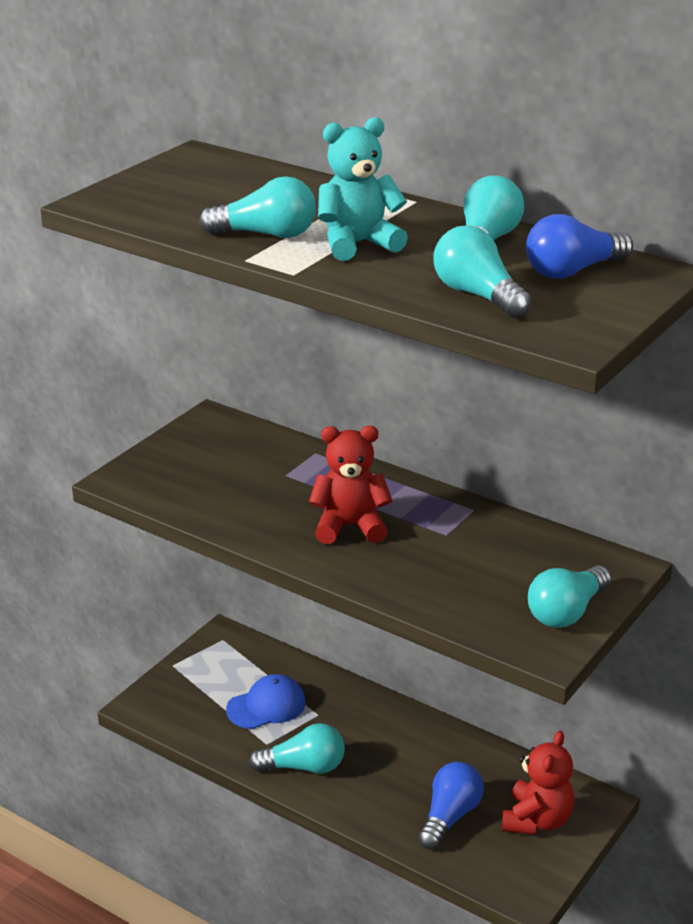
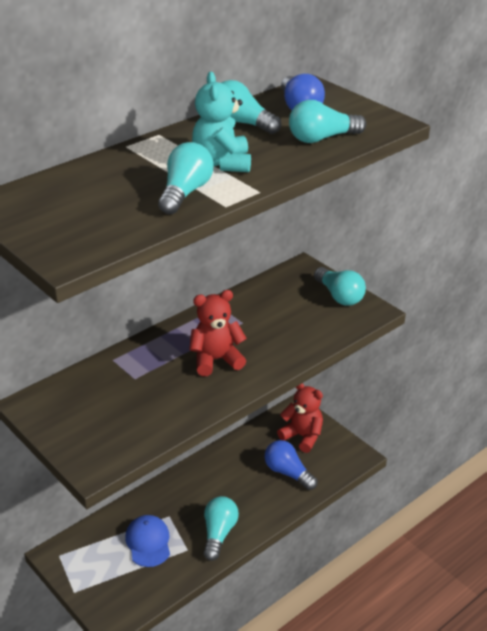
camera: 75 degrees left, 5 degrees up
(350, 526) = (216, 360): red teddy bear -> red teddy bear turned 60 degrees clockwise

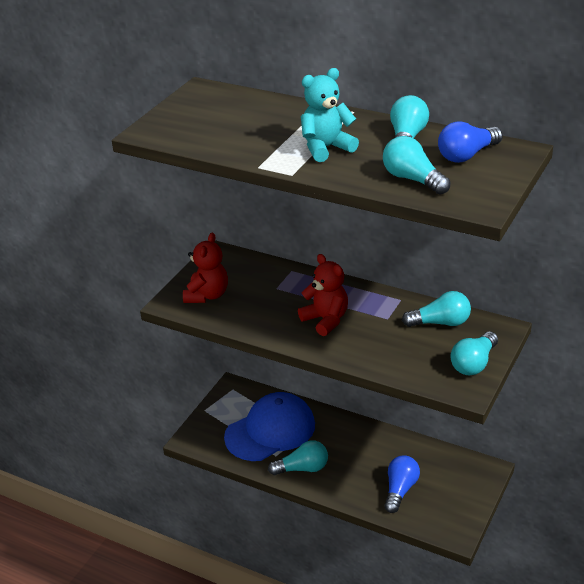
camera: 70 degrees right, 0 degrees up
(148, 542) = (270, 431): blue cap -> blue cap, size x1.83
(185, 193) = (265, 147): turquoise light bulb -> turquoise light bulb (440, 323)
(302, 436) = (454, 485): red teddy bear -> red teddy bear (207, 295)

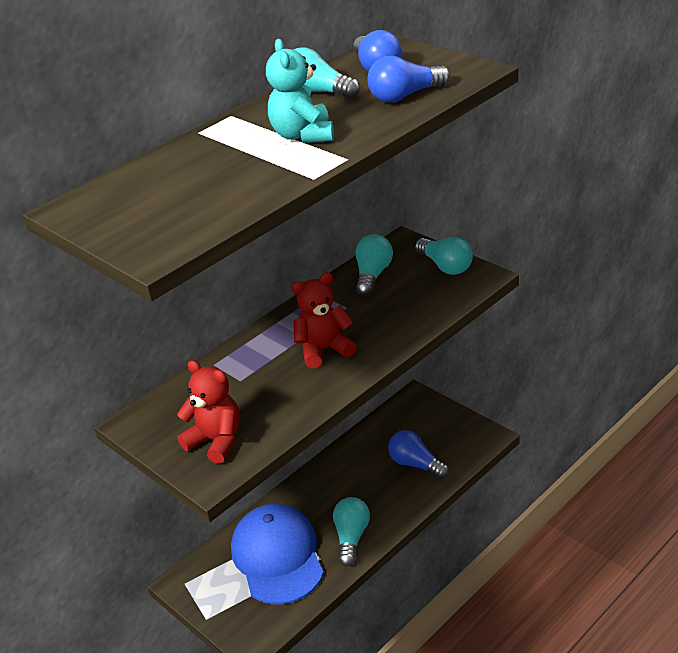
camera: 70 degrees left, 0 degrees up
(413, 179) = (405, 96): turquoise light bulb -> blue light bulb

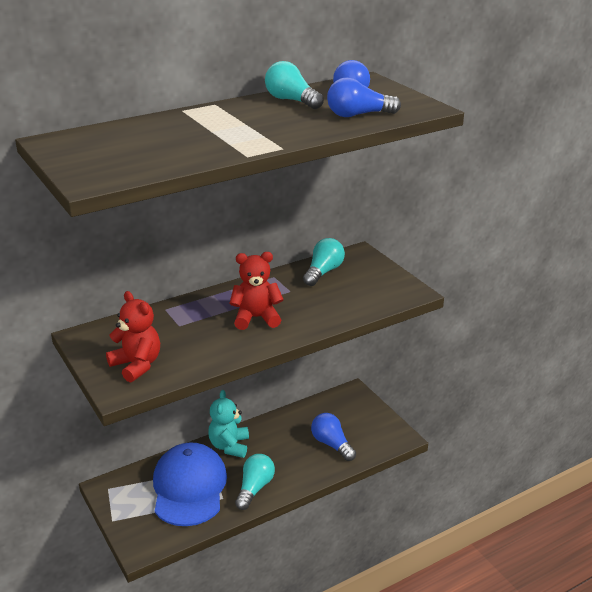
camera: 10 degrees right, 5 degrees down
(303, 135) = (260, 126): turquoise teddy bear -> turquoise teddy bear (229, 446)
(445, 266) = (386, 278): turquoise light bulb -> none

